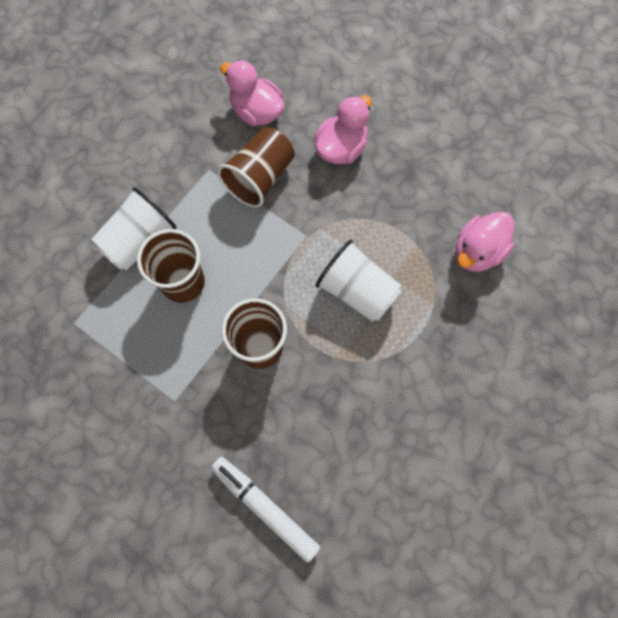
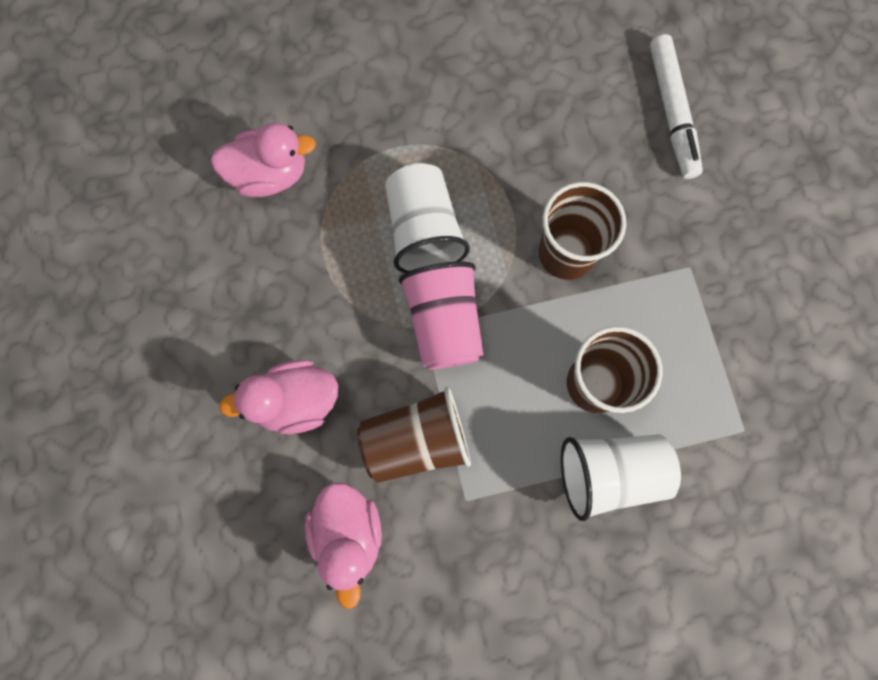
camera: 140 degrees left, 5 degrees up
(298, 248) = (444, 323): none -> pink cup

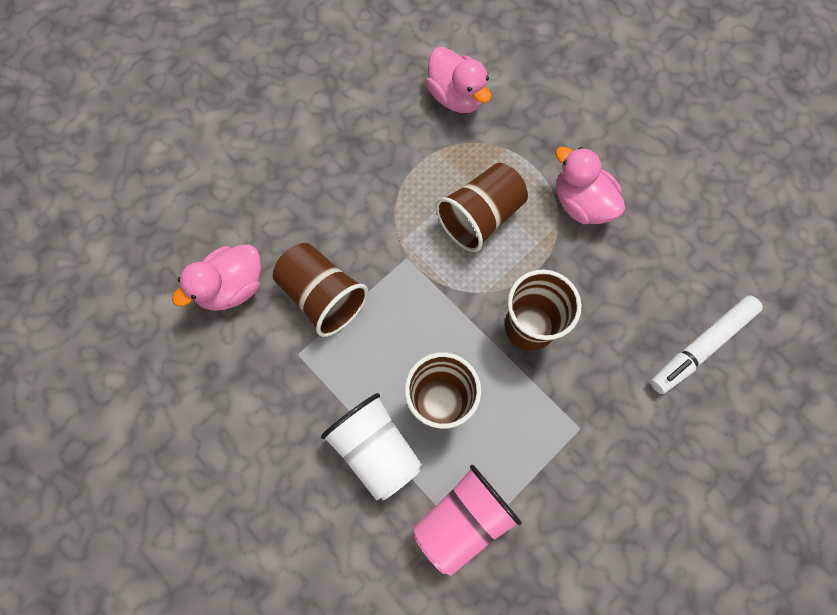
camera: 60 degrees right, 5 degrees down
(295, 401) = (305, 202): pink duck -> pink duck (581, 203)
(423, 231) = (480, 217): white cup -> brown cup
(444, 323) = (420, 268): pink cup -> pink cup (463, 520)

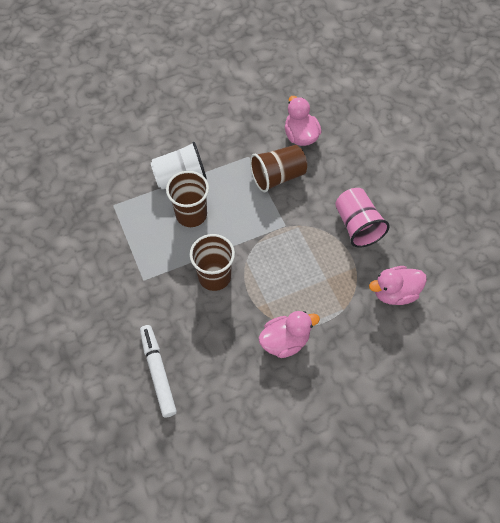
camera: 110 degrees right, 10 degrees down
(463, 520) = (125, 205): pink cup -> pink cup (357, 225)
(480, 217) = (297, 275): brown cup -> none

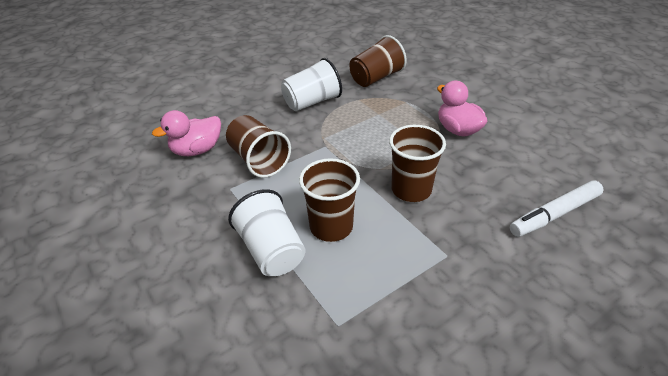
camera: 100 degrees left, 20 degrees down
(357, 225) = (312, 102): pink cup -> white cup
(394, 292) = (376, 78): pink duck -> brown cup

